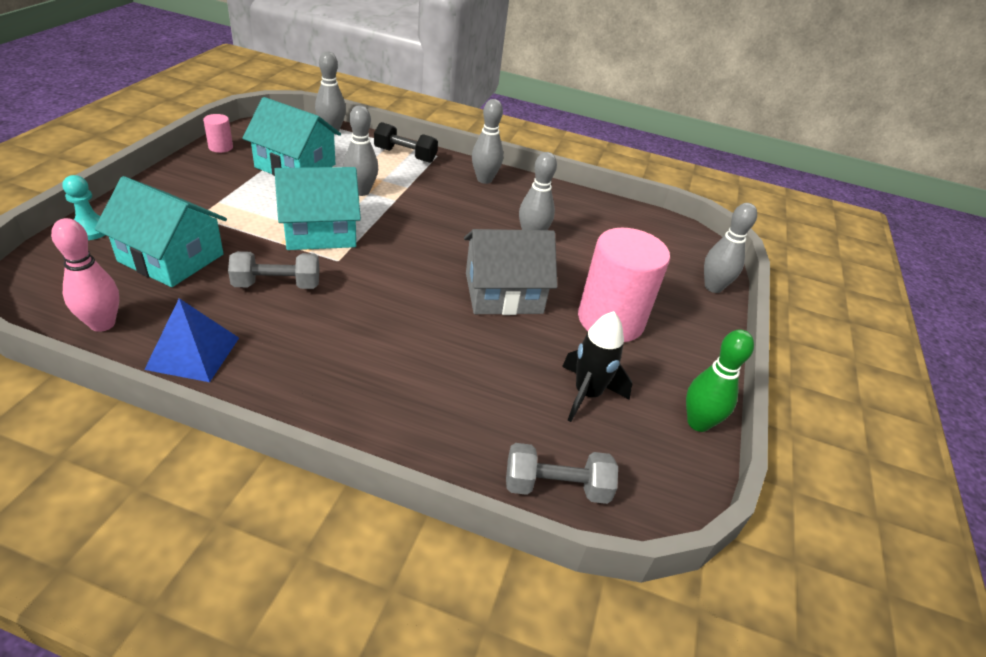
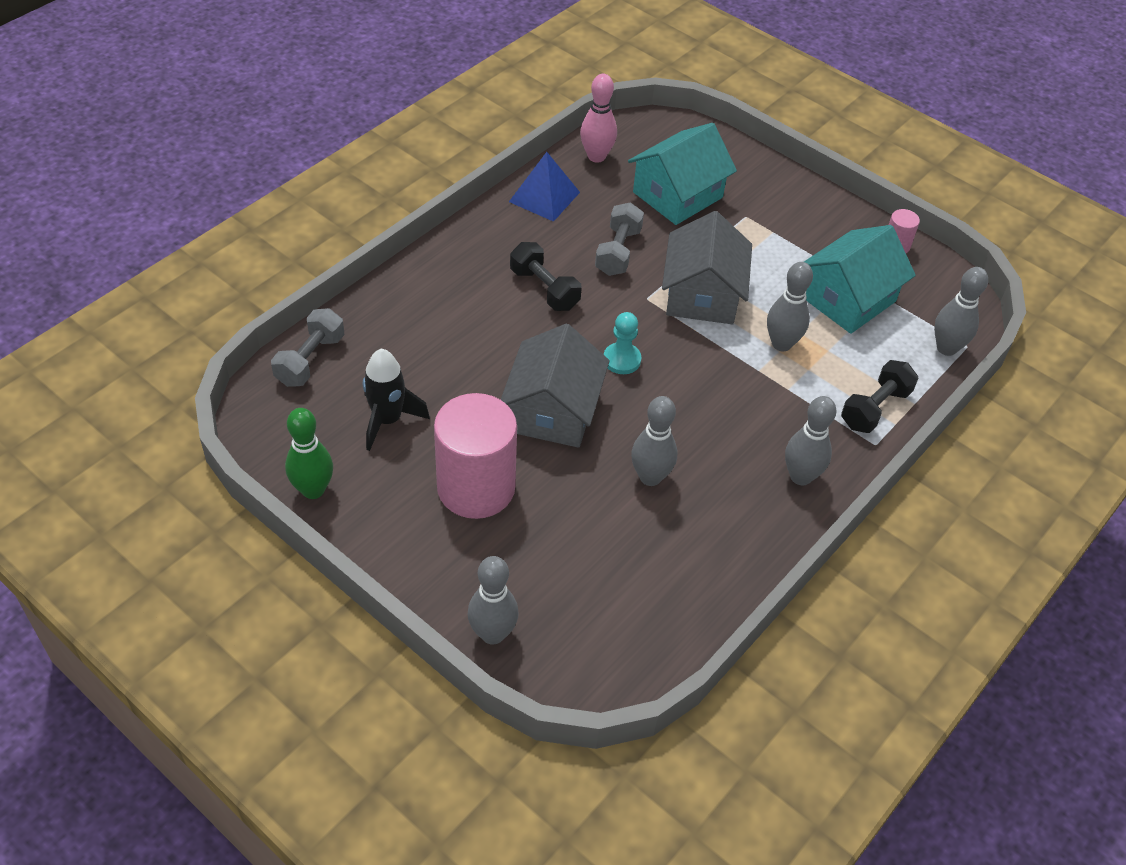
camera: 115 degrees right, 10 degrees up
(90, 230) = (733, 153): turquoise pawn -> turquoise pawn (622, 360)
(320, 231) = (702, 295): turquoise house -> grey house
(353, 325) = (544, 289): none -> black dumbbell

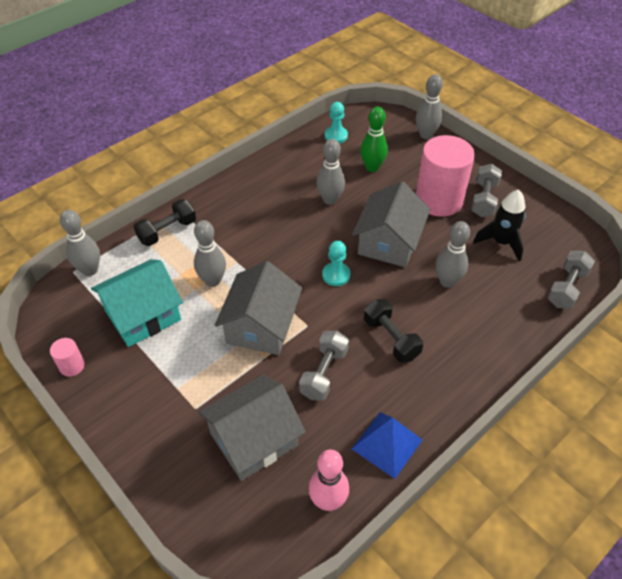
camera: 170 degrees left, 0 degrees up
(313, 490) = (539, 204): green bowling pin -> green bowling pin (372, 167)
(401, 494) = (484, 199): none -> grey dumbbell
(663, 617) = (336, 136): none -> turquoise pawn
(677, 195) = (254, 439): turquoise house -> grey house
(800, 476) = (236, 194): grey bowling pin -> grey bowling pin (447, 281)

